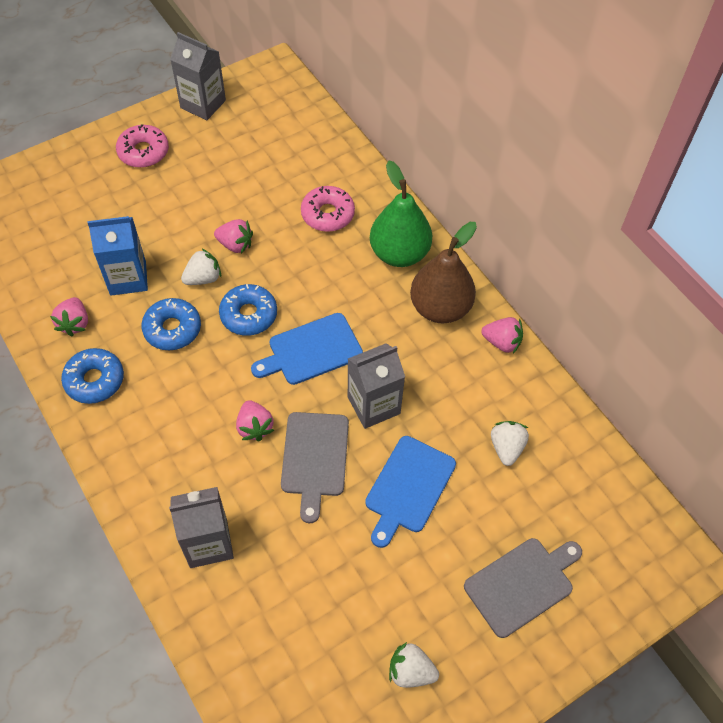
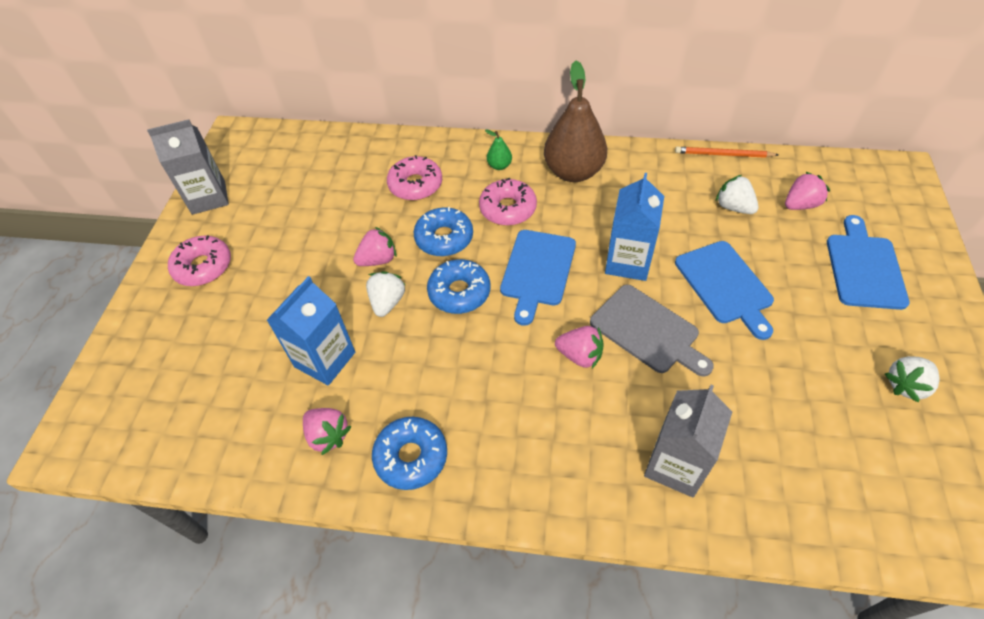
camera: 45 degrees left, 5 degrees down
(172, 329) = (417, 357): blue donut -> blue donut (444, 238)
(357, 290) = (508, 209): none -> pink donut
(373, 405) = (628, 262): grey carton -> blue carton
(399, 253) = (499, 166): green pear -> green pear, size x0.42
(502, 342) = (637, 157): pink strawberry -> pink strawberry (800, 205)
(522, 584) = (864, 267): grey cutting board -> blue cutting board
(568, 405) = (723, 154): none -> orange pencil

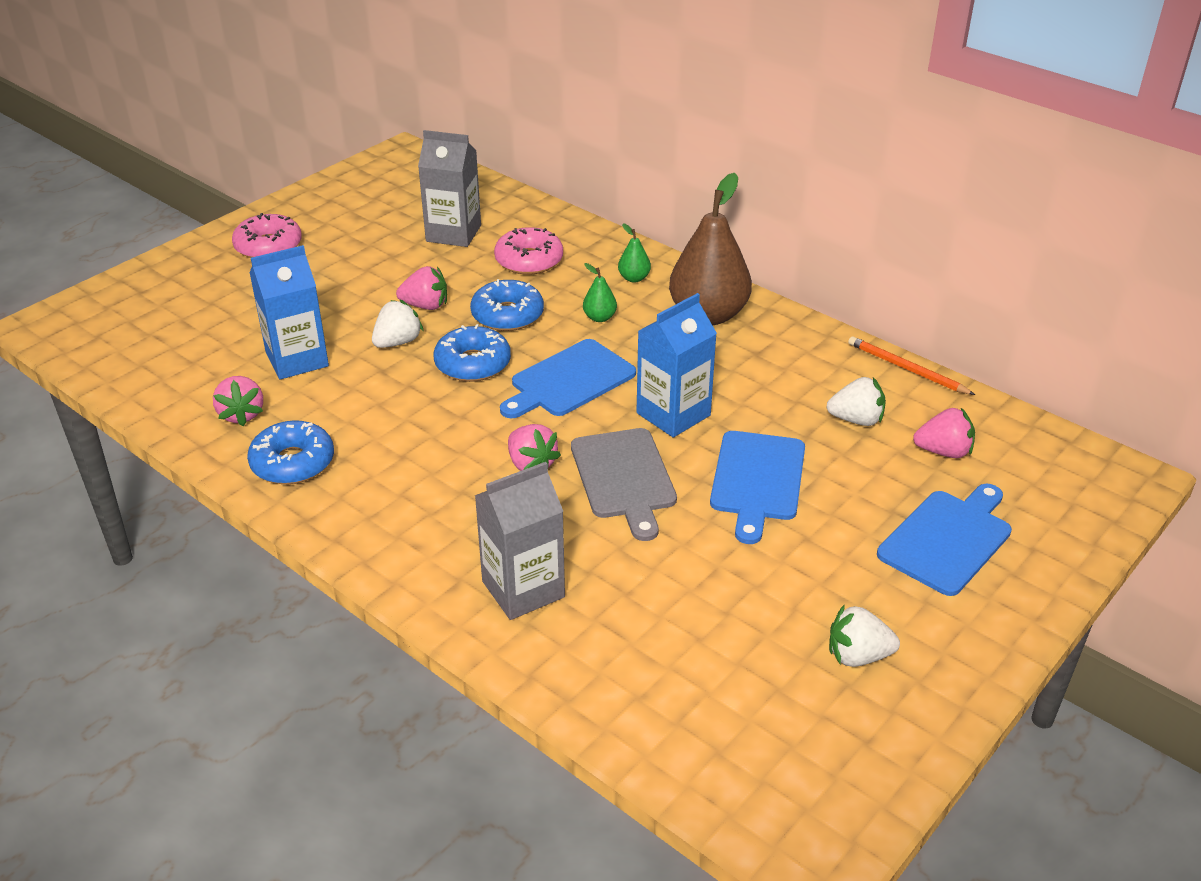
camera: 30 degrees right, 15 degrees down
(208, 198) = (327, 195): grey carton -> grey carton (453, 233)
(508, 209) = (599, 318): pink donut -> green pear
(733, 207) = (856, 420): white strawberry -> white strawberry turned 105 degrees clockwise

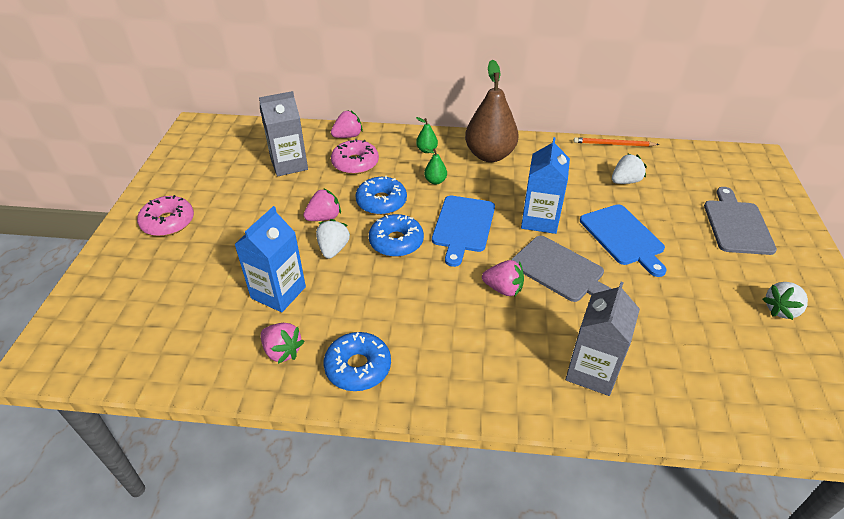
camera: 35 degrees left, 5 degrees up
(943, 451) = (680, 180): pink strawberry -> pink strawberry (348, 136)
(947, 539) = (736, 224): blue cutting board -> grey cutting board

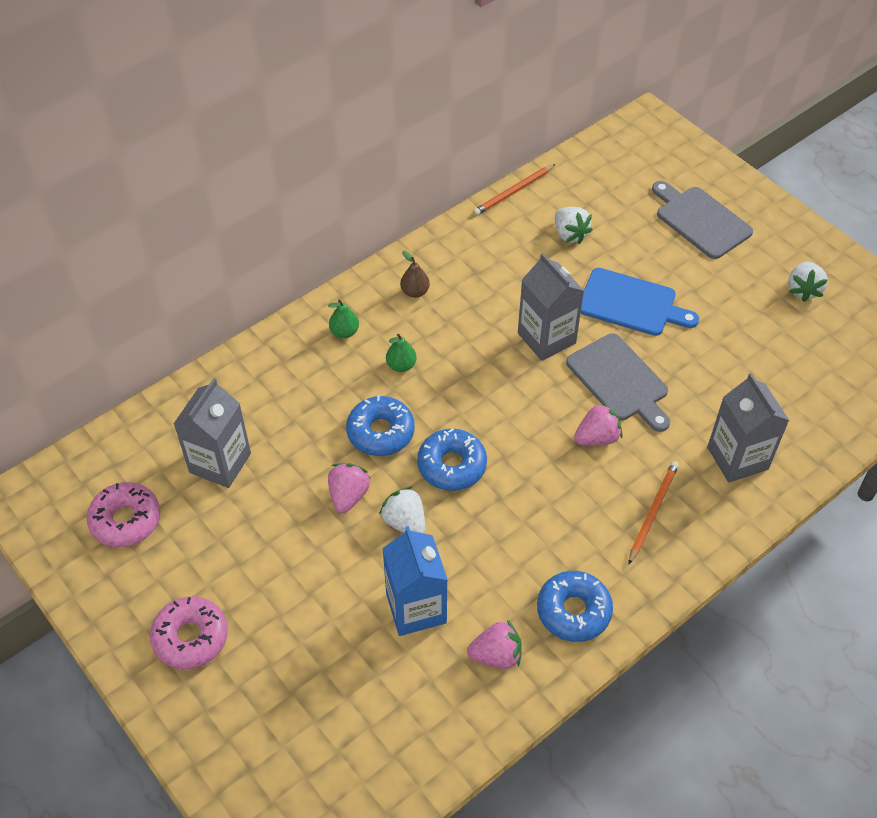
camera: 45 degrees left, 10 degrees up
(348, 136) = (234, 376): pink strawberry -> none
(355, 163) = (291, 406): pink donut -> pink donut (126, 520)
(463, 226) = (490, 399): blue cutting board -> none
(486, 355) = (653, 511): none -> orange pencil
(489, 155) = (415, 292): brown pear -> brown pear, size x0.42
(540, 220) = (546, 338): blue carton -> grey carton
(560, 270) = (620, 380): grey cutting board -> grey cutting board turned 60 degrees clockwise
(625, 181) = (570, 234): white strawberry -> white strawberry turned 135 degrees clockwise

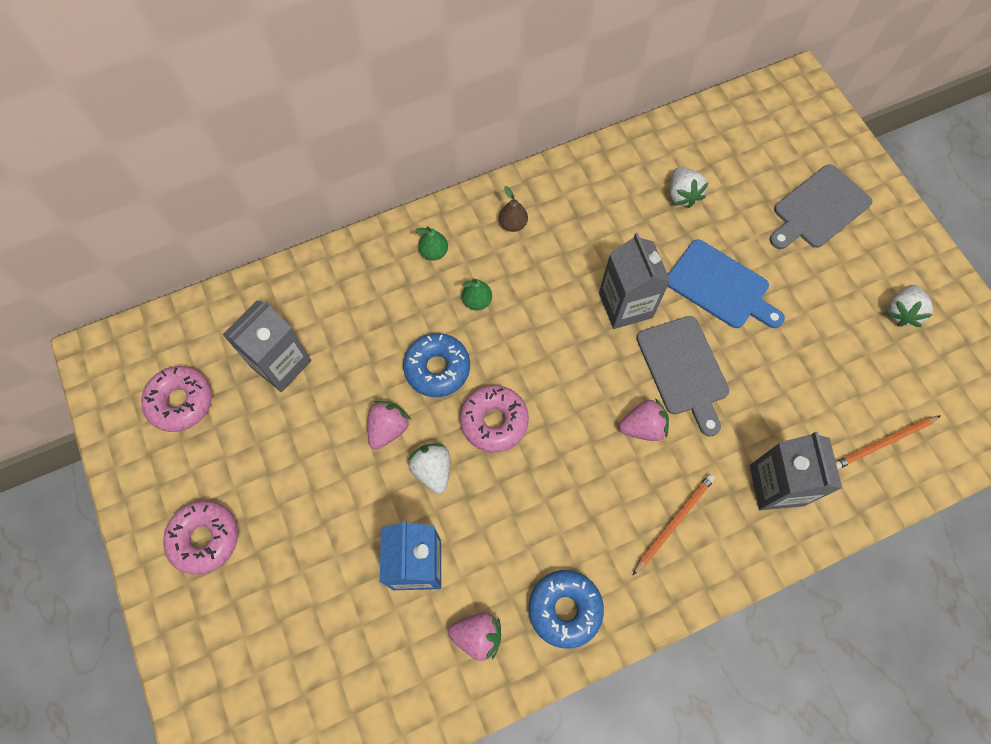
camera: 15 degrees right, 15 degrees up
(452, 465) = (494, 421): blue donut -> pink donut
(513, 192) = (640, 135): orange pencil -> orange pencil (883, 443)
(700, 220) = (819, 209): grey cutting board -> grey cutting board turned 105 degrees counterclockwise

